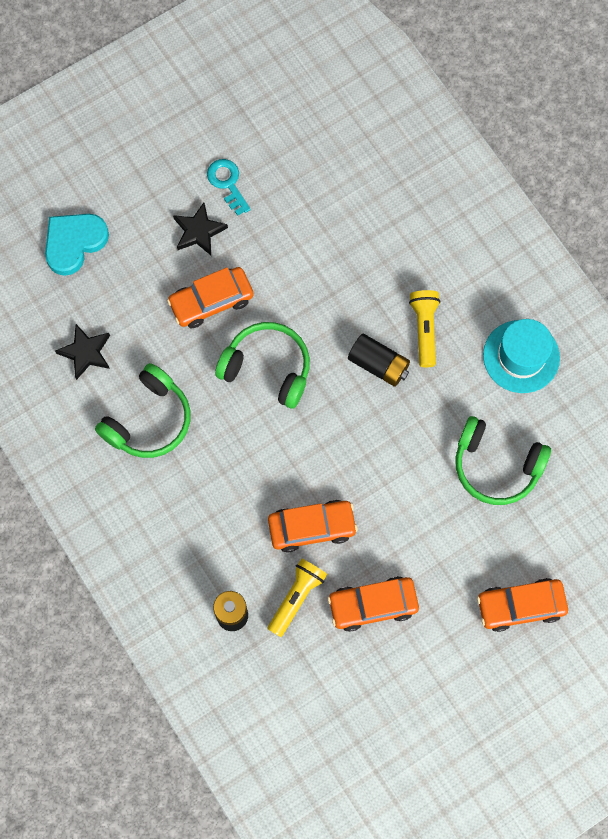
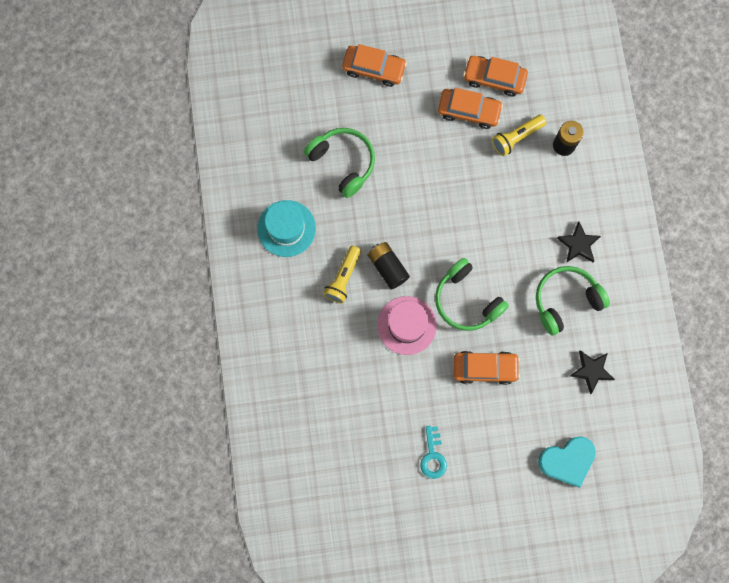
camera: 155 degrees left, 5 degrees up
(199, 231) = (471, 427): black star -> black star (578, 244)
(312, 527) = (486, 177): orange car -> orange car (494, 78)
(324, 309) = (406, 325): none -> pink hat

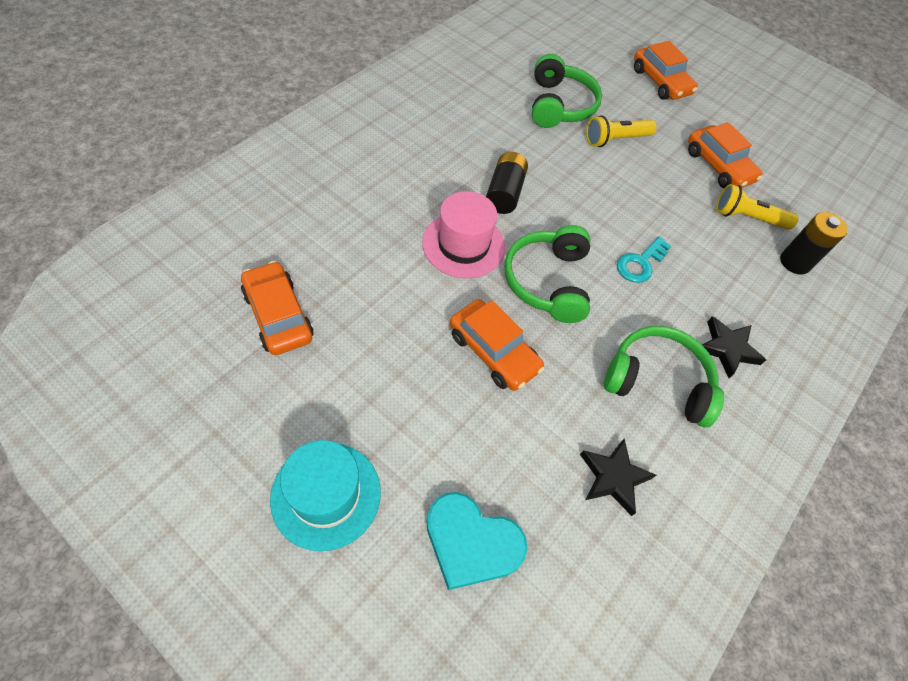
camera: 40 degrees right, 20 degrees down
(286, 228) = (455, 100): turquoise hat -> turquoise hat (326, 495)
(343, 278) = (455, 165): yellow flashlight -> yellow flashlight (615, 139)
(433, 456) = (334, 369): turquoise key -> turquoise key (640, 263)
(494, 78) = (769, 167): orange car -> orange car (278, 315)

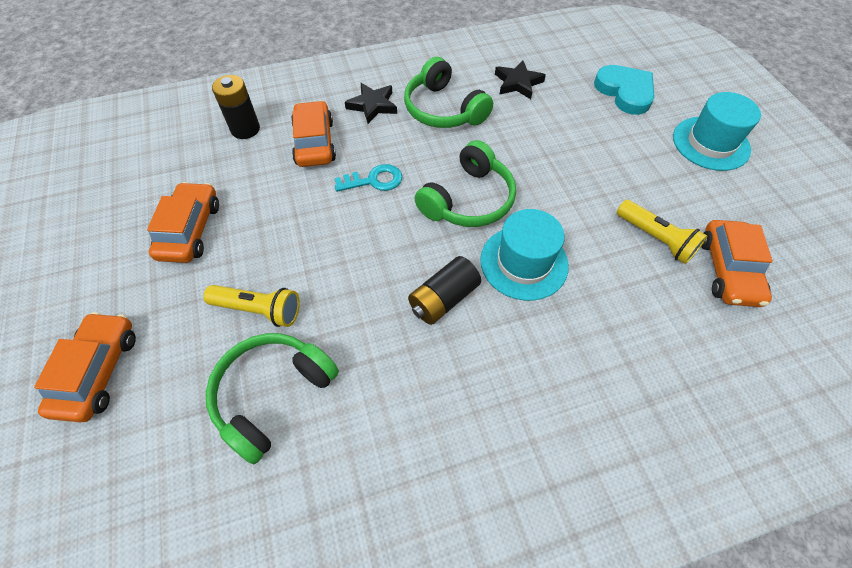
camera: 140 degrees left, 0 degrees up
(463, 245) = (524, 262): pink hat -> turquoise hat
(493, 351) = (551, 171): orange car -> orange car (314, 142)
(747, 217) = (233, 174): yellow flashlight -> yellow flashlight (655, 239)

